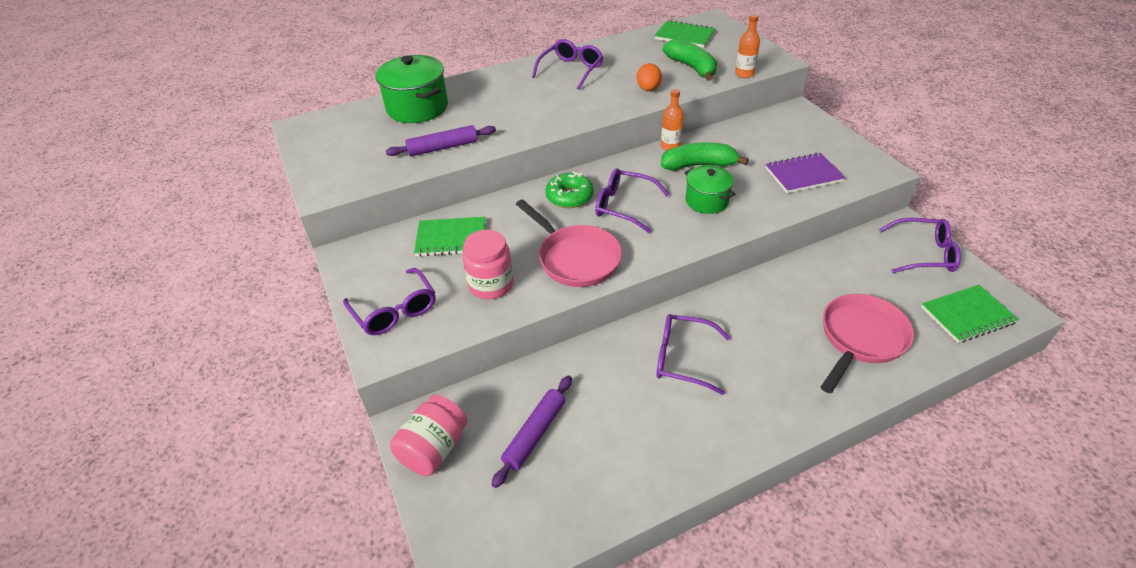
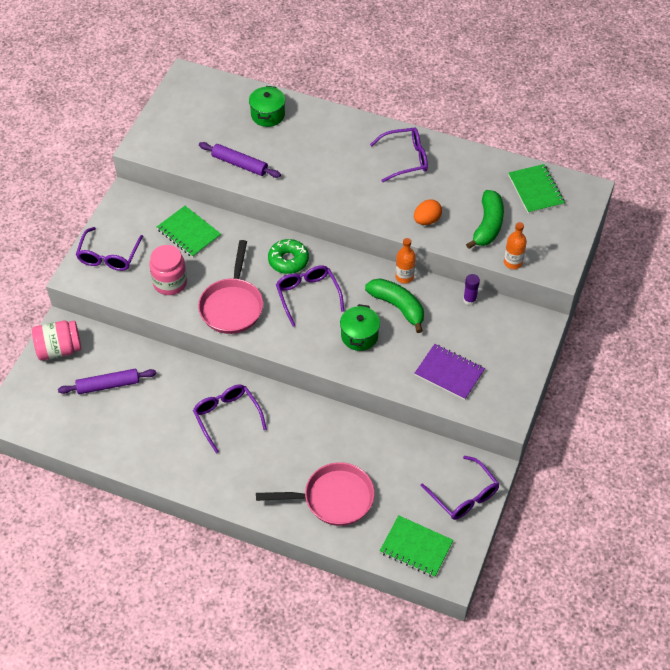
camera: 45 degrees right, 10 degrees up
(417, 108) = (268, 115): green pot -> green pot, size x0.63
(734, 128) = (469, 300): none -> purple glue stick

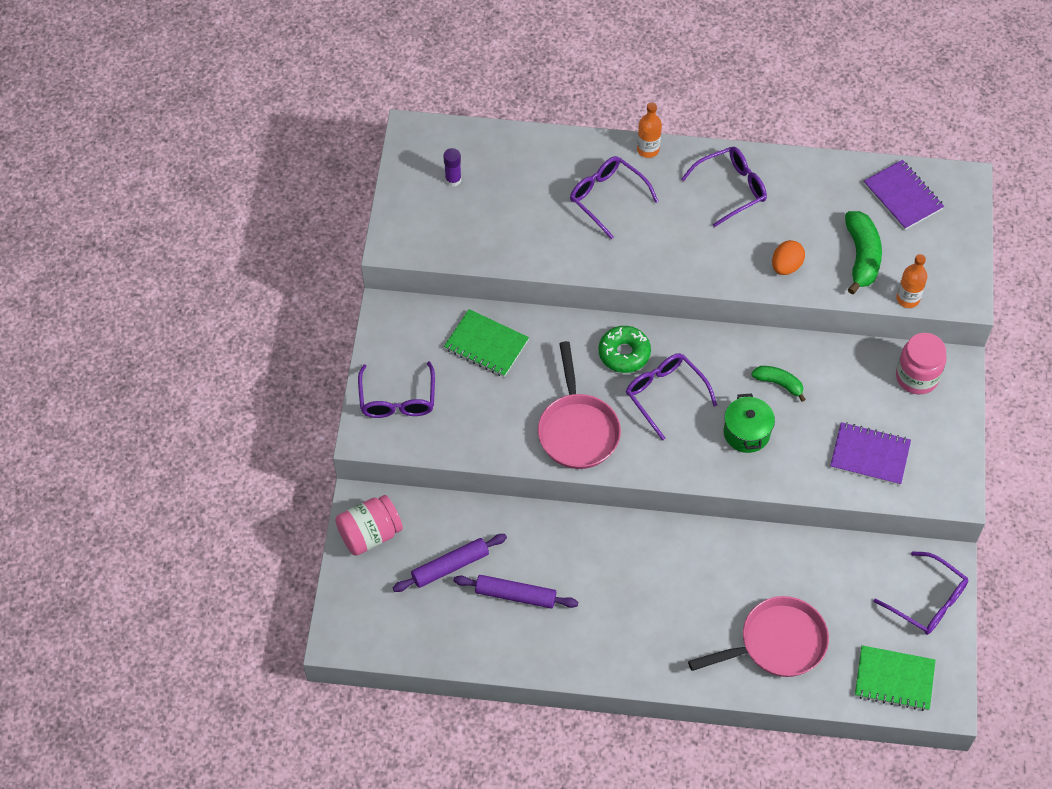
camera: 15 degrees left, 5 degrees up
(170, 283) = (488, 417): pink jar -> pink jar (917, 377)
(227, 417) = (611, 571): purple glasses -> purple glasses (607, 197)
(239, 164) = (528, 242): purple rolling pin -> purple rolling pin (515, 595)
(268, 115) = (538, 165): green pot -> none
(398, 307) = (779, 384): green banana -> green banana, size x0.61
(404, 276) = (773, 342): orange bottle -> orange bottle (648, 149)
(469, 300) = (861, 354): purple glue stick -> purple glue stick (453, 180)
(535, 190) = (902, 196): green notebook -> purple notebook

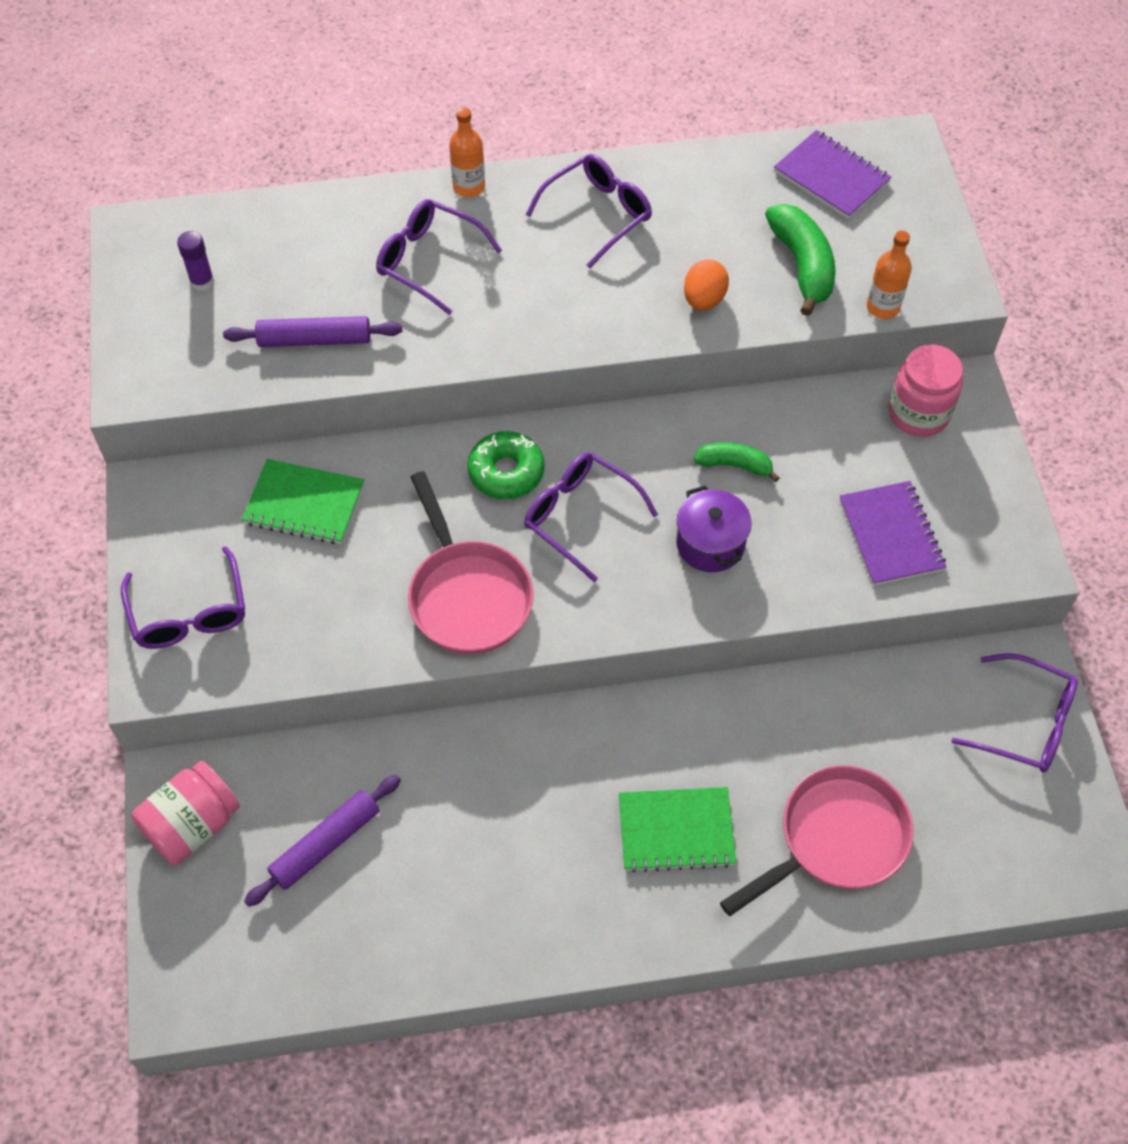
camera: 15 degrees left, 0 degrees up
(515, 595) = (434, 864): purple rolling pin -> purple rolling pin (314, 340)
(746, 433) = (710, 544): green pot -> purple pot
(869, 455) = (890, 535): purple notebook -> purple notebook turned 75 degrees clockwise
(894, 679) = (1017, 850): green notebook -> green notebook (676, 830)

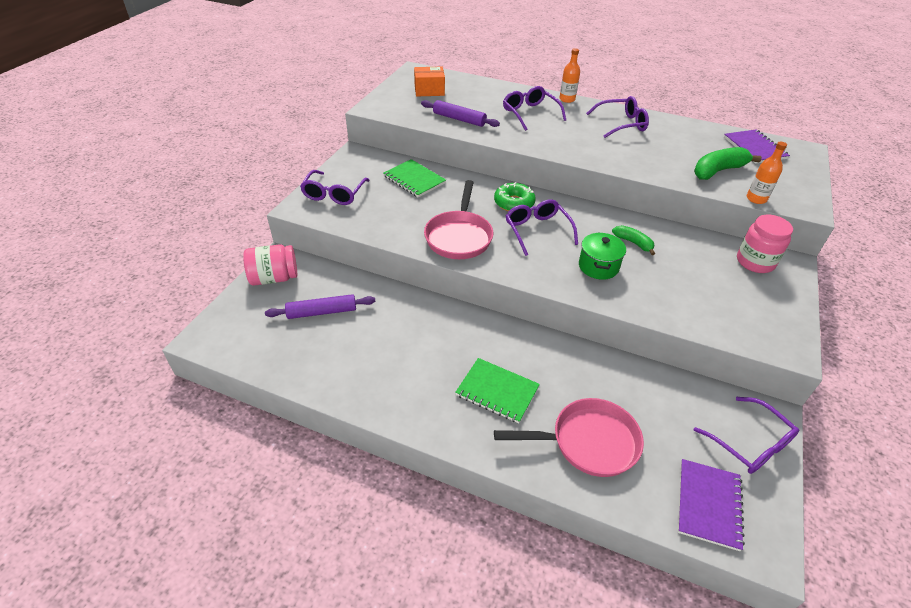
camera: 30 degrees right, 15 degrees down
(202, 282) = (429, 90): purple glue stick -> orange box
(704, 299) = (655, 165): orange egg -> none
(710, 544) = (598, 266): purple pot -> green pot
(802, 265) = (718, 171): green banana -> green banana turned 135 degrees counterclockwise
(890, 535) = (707, 303): purple notebook -> purple notebook (708, 504)

